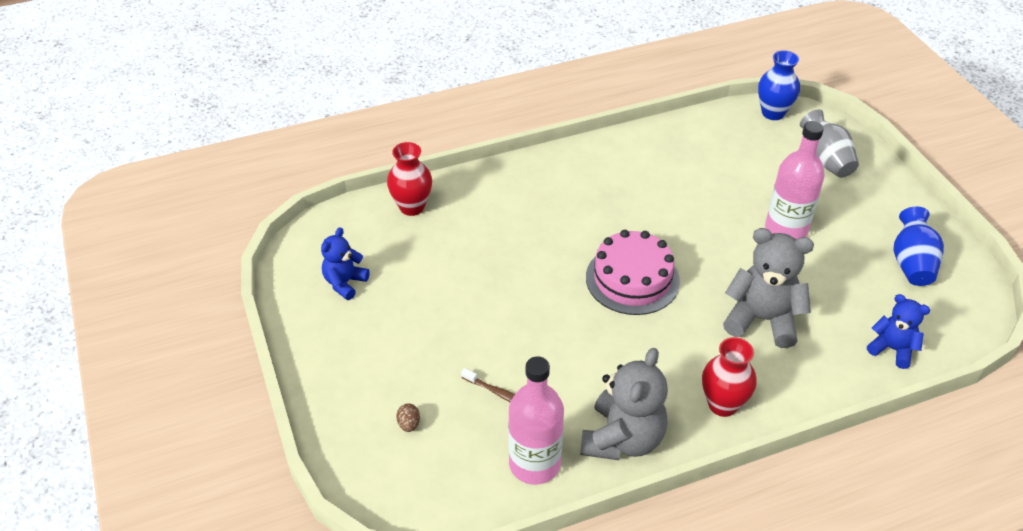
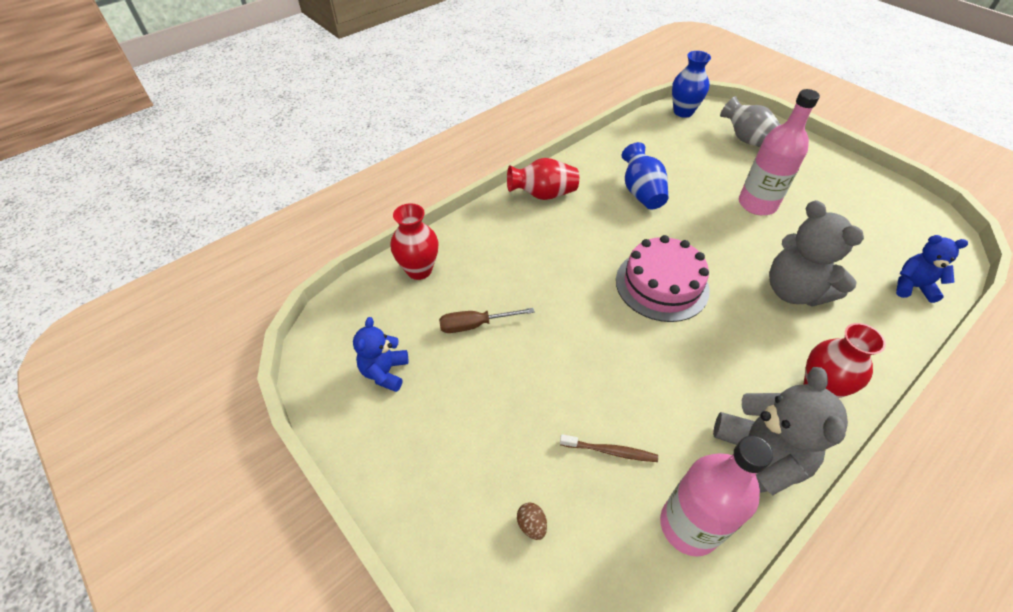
camera: 20 degrees left, 5 degrees up
(439, 267) = (475, 325): none -> brown screwdriver
(566, 166) = (543, 194): none -> red vase
(762, 319) = (794, 291): grey teddy bear -> grey teddy bear turned 120 degrees counterclockwise
(911, 263) = (869, 207): blue vase -> blue vase (641, 193)

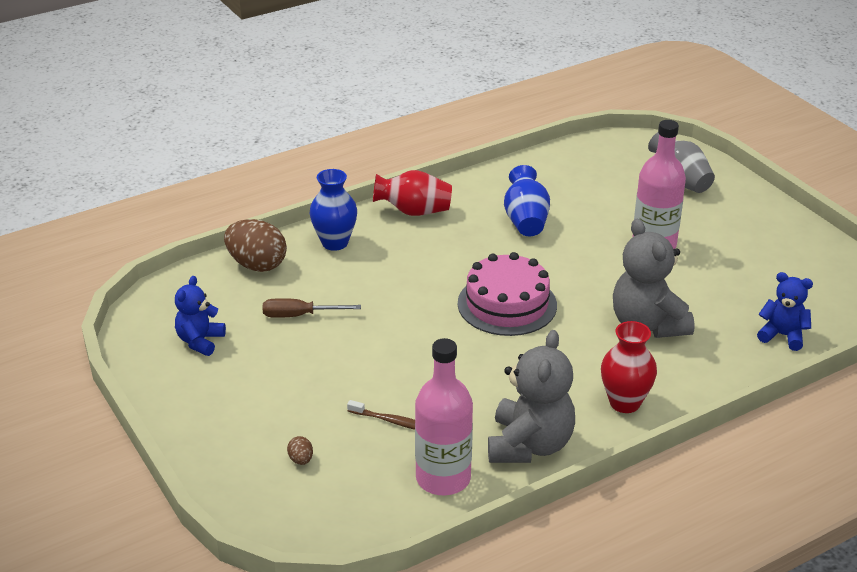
camera: 10 degrees right, 15 degrees down
(419, 270) = (257, 265): red vase -> brown egg
(683, 112) = (617, 144): blue vase -> blue vase (335, 243)

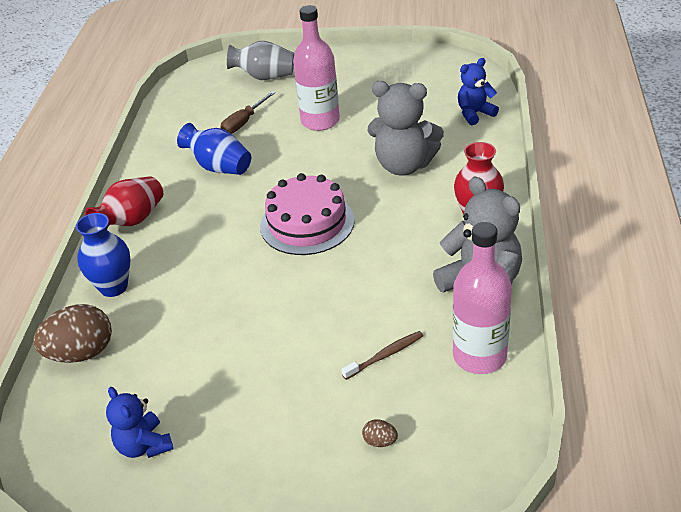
camera: 50 degrees left, 5 degrees up
(299, 315) = (185, 355): brown screwdriver -> brown screwdriver (244, 122)

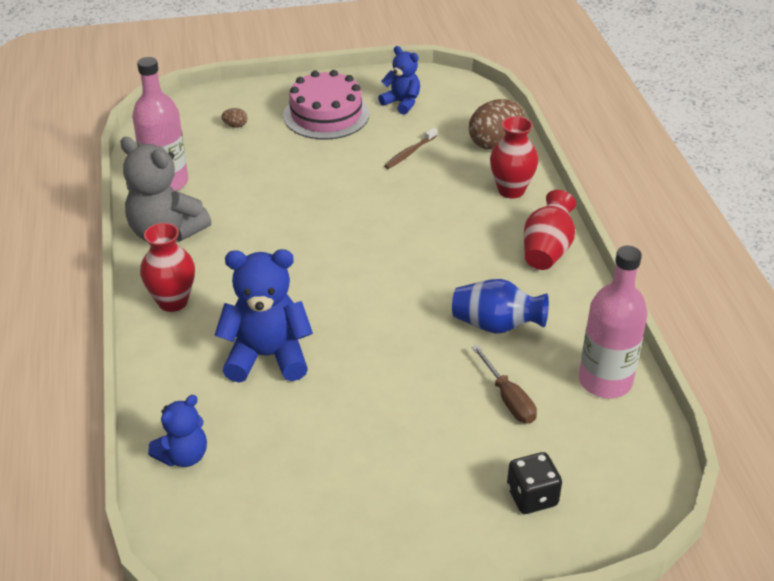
camera: 160 degrees right, 0 degrees up
(113, 287) = (511, 190): blue vase -> red vase
(244, 122) = (508, 399): brown screwdriver -> brown screwdriver turned 135 degrees clockwise
(265, 77) = (532, 497): grey vase -> black dice
(307, 223) = (356, 271): pink cake -> pink cake (326, 115)
(320, 121) = (402, 414): pink bottle -> pink bottle (605, 381)
(385, 355) = (244, 173): brown toothbrush -> brown toothbrush (409, 153)
(404, 165) = (267, 356): grey teddy bear -> blue teddy bear

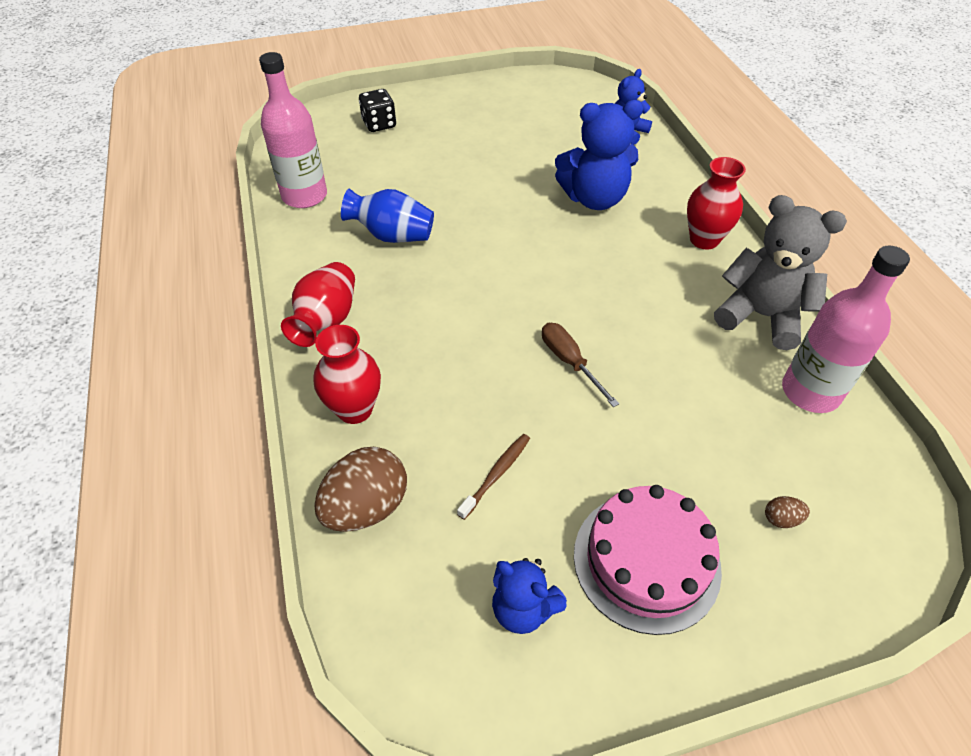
camera: 175 degrees right, 10 degrees up
(508, 399) = (388, 179): brown screwdriver -> brown screwdriver (569, 362)

